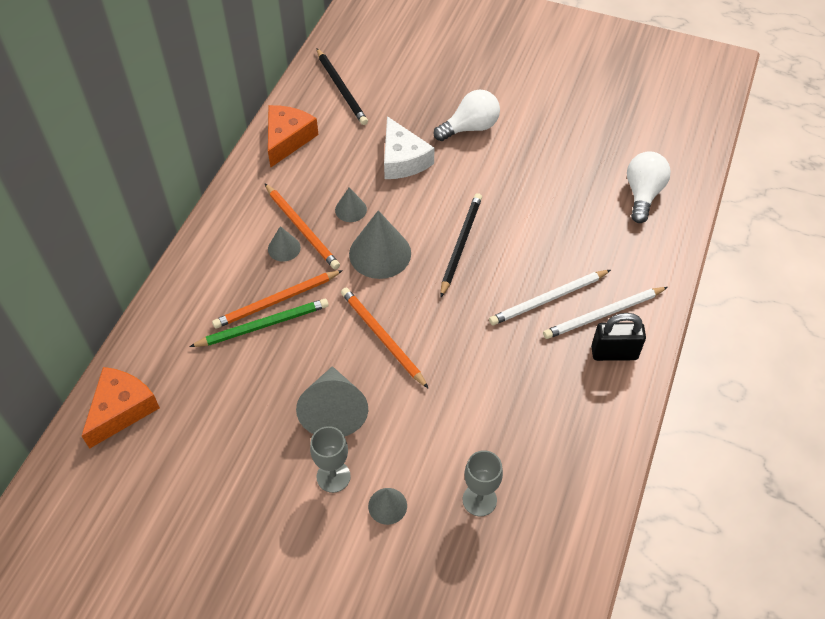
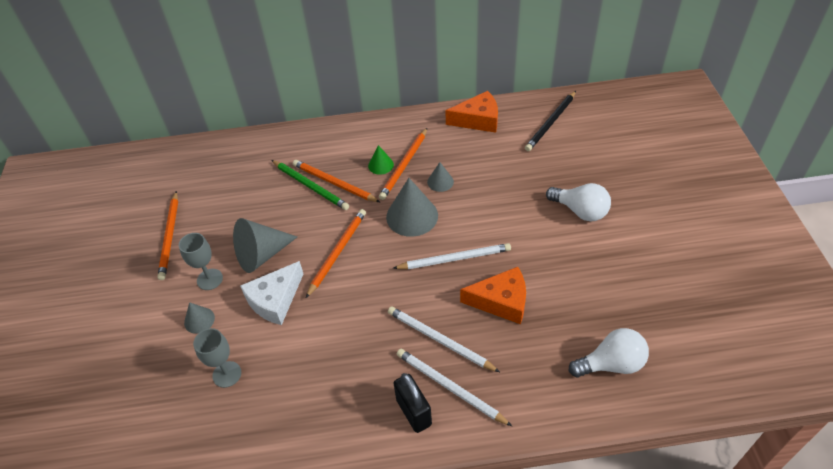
camera: 65 degrees right, 5 degrees down
(122, 409) = (212, 156): orange cheese -> orange cheese (501, 301)
(231, 501) = (170, 237): none -> orange pencil
(284, 248) = (381, 165): grey cone -> green cone
(402, 159) = (511, 187): white cheese -> white cheese (275, 300)
(460, 244) = (454, 259): black pencil -> white pencil

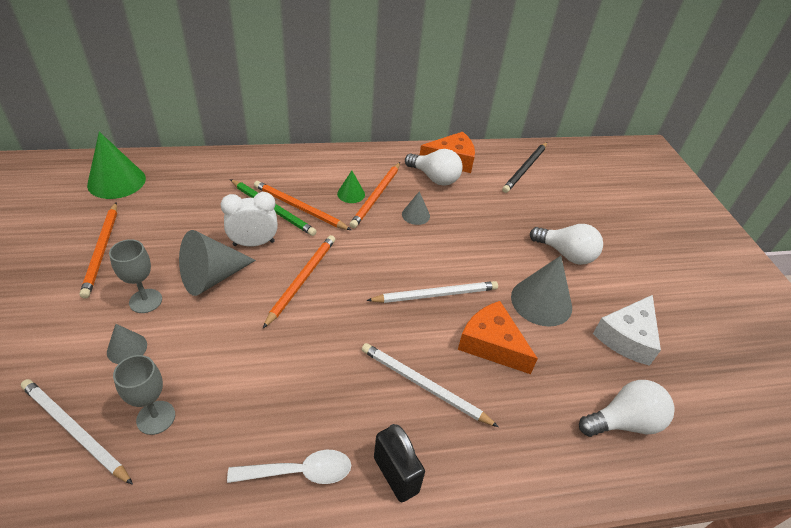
camera: 10 degrees left, 5 degrees down
(174, 170) = (116, 181): none -> green cone
(275, 300) = (225, 329): white cheese -> white cheese (627, 337)
(295, 221) = (254, 243): none -> white clock
(338, 412) = (299, 472): none -> white spoon
(412, 216) = (386, 247): grey cone -> grey cone (541, 301)
(449, 387) = (439, 444): white pencil -> white pencil (74, 431)
(460, 141) = (434, 178): none -> white light bulb
(501, 301) = (491, 344): orange cheese -> orange cheese turned 135 degrees counterclockwise

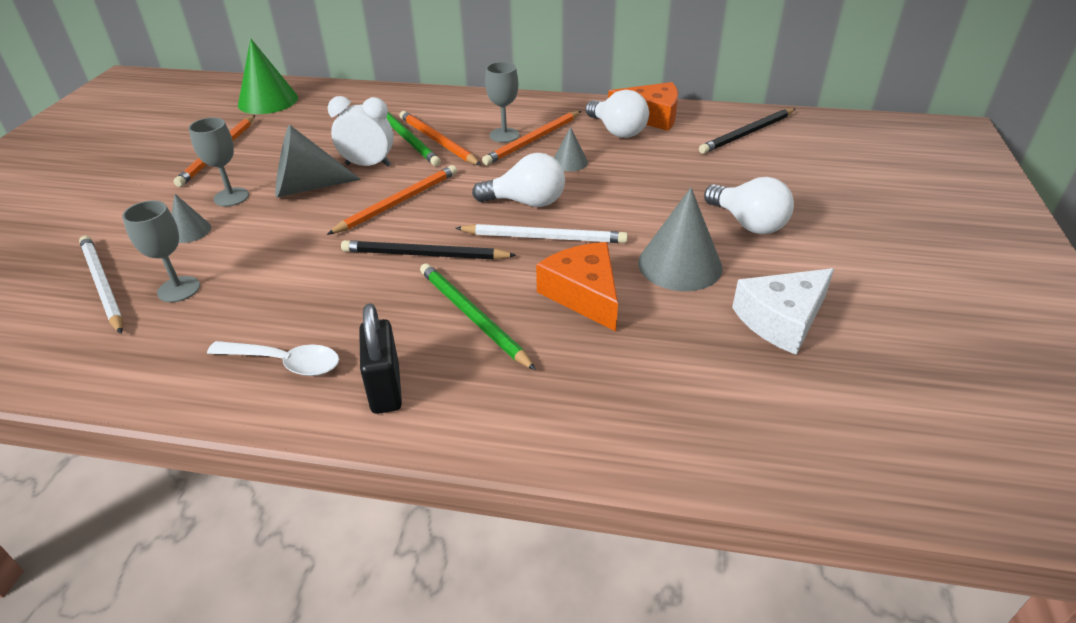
camera: 25 degrees right, 5 degrees down
(351, 194) = (504, 135): green cone -> grey goblet
(353, 331) = (424, 255): none -> black pencil
(423, 385) = (472, 317): white pencil -> green pencil
(623, 422) = (716, 404): white light bulb -> white light bulb (526, 202)

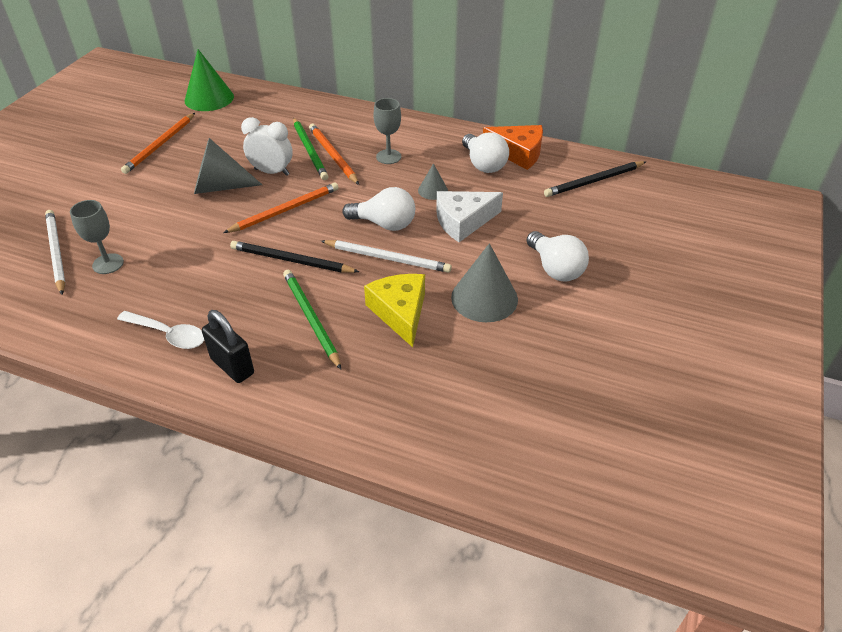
camera: 10 degrees right, 5 degrees up
(189, 231) = (125, 214): grey cone -> none
(231, 197) = (161, 188): grey goblet -> none
(385, 389) = (232, 366): black padlock -> black padlock turned 45 degrees counterclockwise
(533, 140) = (410, 165): orange pencil -> none
(584, 294) = (400, 312): orange cheese -> yellow cheese
(781, 320) = (543, 357): white cheese -> white cheese (463, 221)

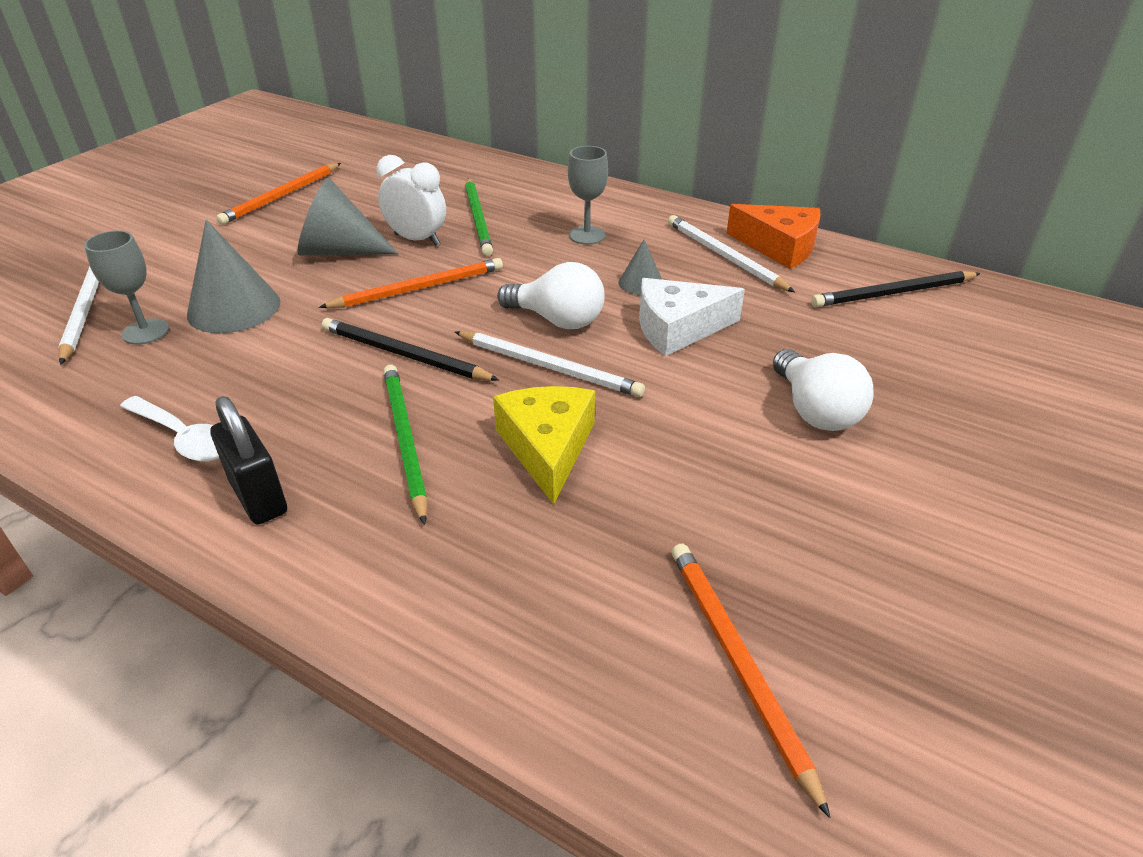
camera: 10 degrees right, 5 degrees down
(209, 98) = (366, 150): green cone -> none
(333, 155) = (508, 227): orange pencil -> orange pencil (737, 663)
(483, 164) = (724, 256): white light bulb -> white pencil
(484, 298) = (689, 442): grey cone -> grey cone (234, 308)

